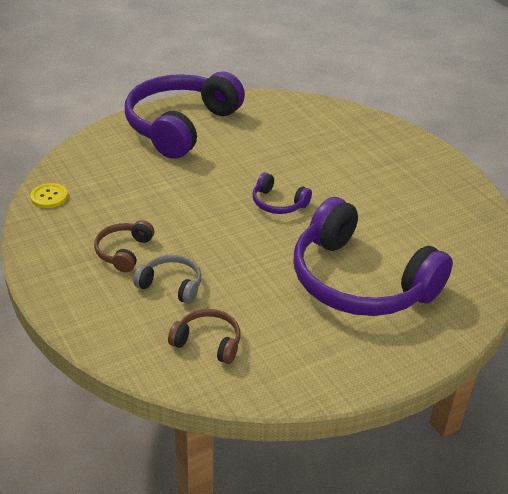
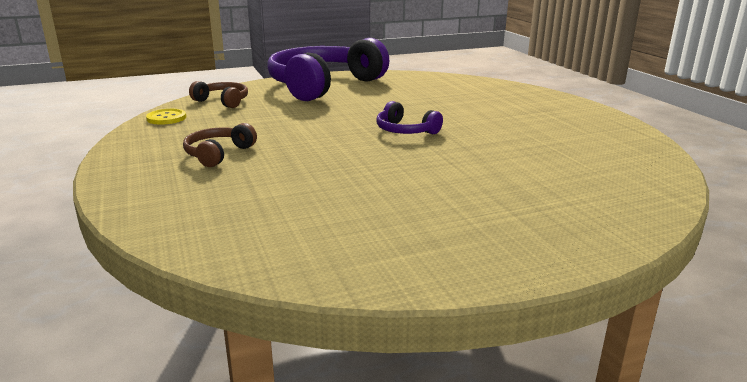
camera: 10 degrees right, 15 degrees down
(171, 285) = (257, 179): grey headphones -> none
(208, 342) = (276, 226): brown headphones -> brown headphones (223, 101)
(359, 281) = (488, 187): purple headphones -> none

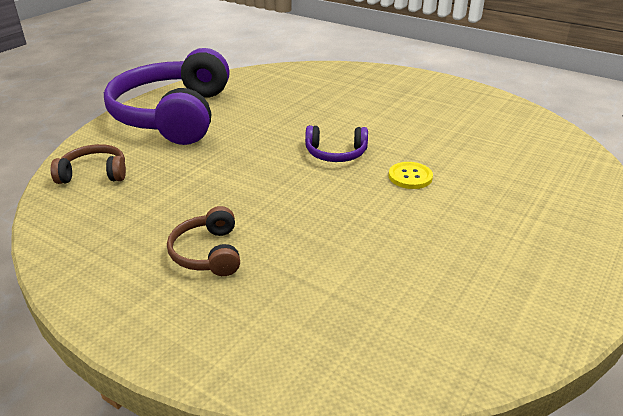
camera: 35 degrees left, 10 degrees up
(166, 118) = (64, 223): yellow button -> yellow button (410, 177)

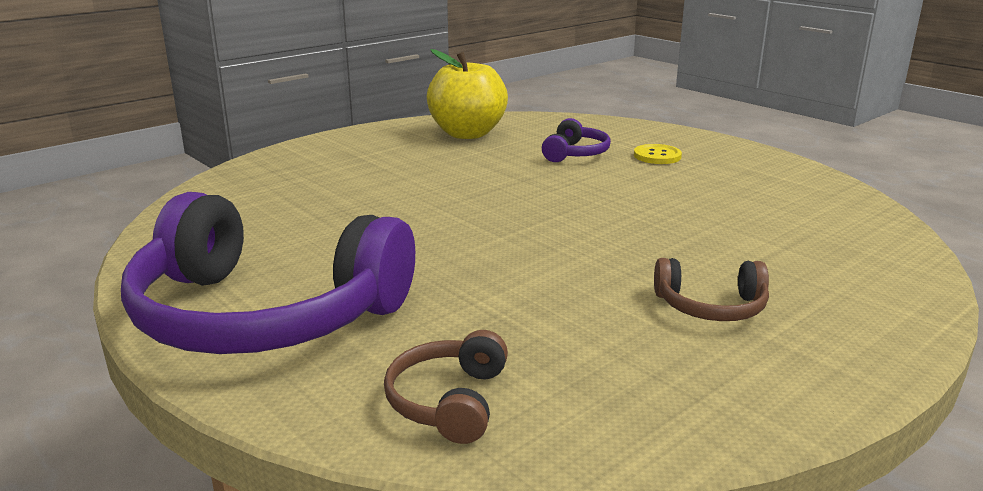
camera: 75 degrees left, 10 degrees down
(336, 153) = (495, 211): purple headphones -> purple headphones (575, 153)
(410, 177) = (570, 184): yellow button -> yellow button (657, 156)
(493, 120) = (467, 134): none -> yellow apple

